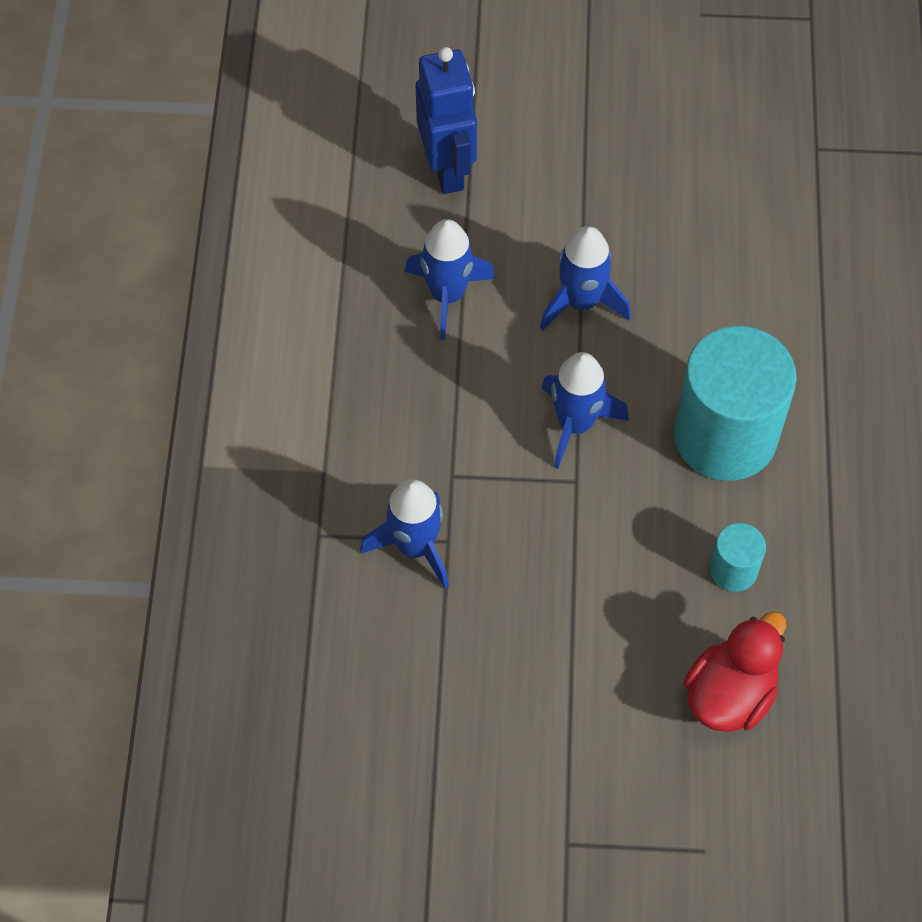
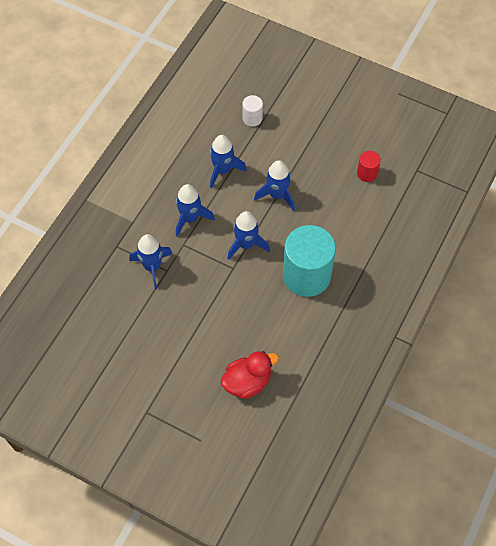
camera: 25 degrees right, 0 degrees up
(436, 417) = (190, 218): none -> blue rocket
(447, 169) = (252, 118): blue robot -> white cylinder
(728, 191) = (367, 173): none -> red cylinder
(733, 570) = (278, 332): turquoise cylinder -> none

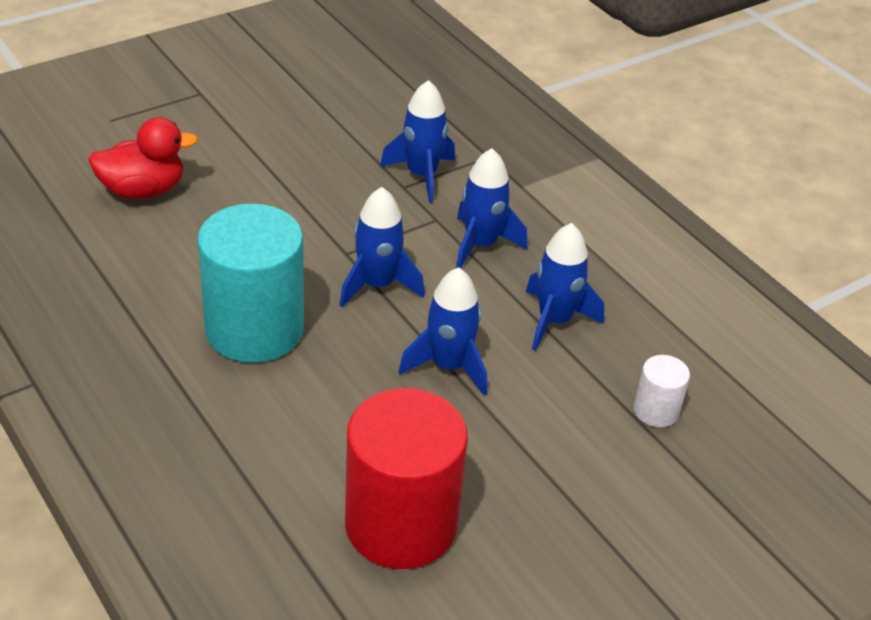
camera: 115 degrees right, 20 degrees down
(247, 382) = (143, 190): red duck -> red duck turned 105 degrees counterclockwise
(367, 173) = (401, 524): red cylinder -> red cylinder, size x2.22

